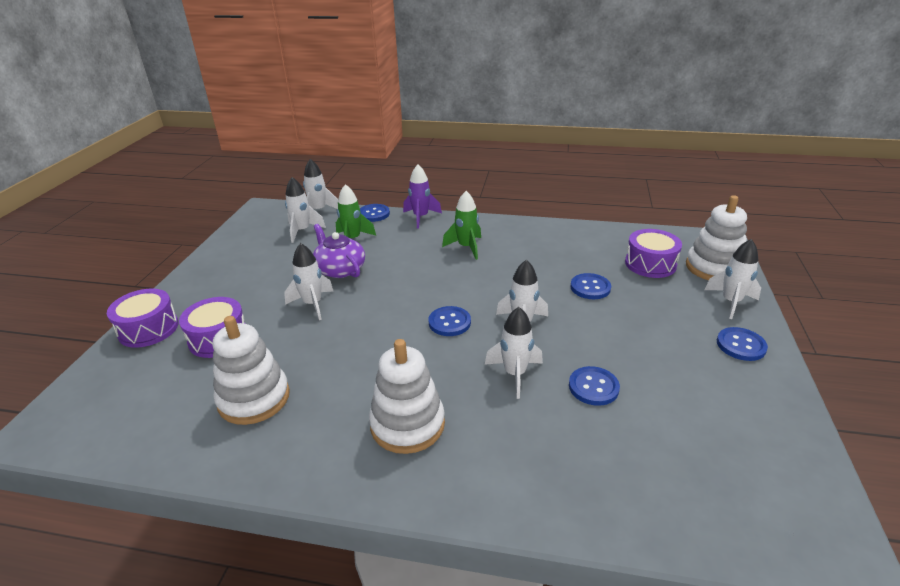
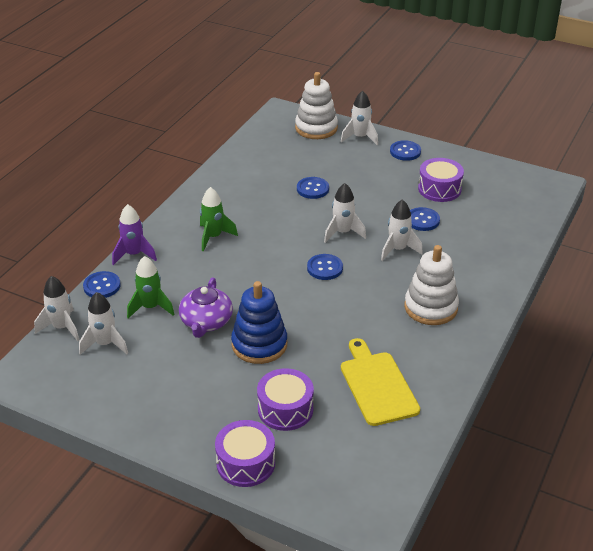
camera: 75 degrees left, 5 degrees up
(254, 398) = (377, 385): white stacking toy -> yellow cutting board
(313, 304) = (259, 344): white rocket -> blue stacking toy
(340, 269) = (206, 322): purple teapot -> purple teapot turned 60 degrees counterclockwise
(650, 264) = (296, 152): purple drum -> purple drum (439, 189)

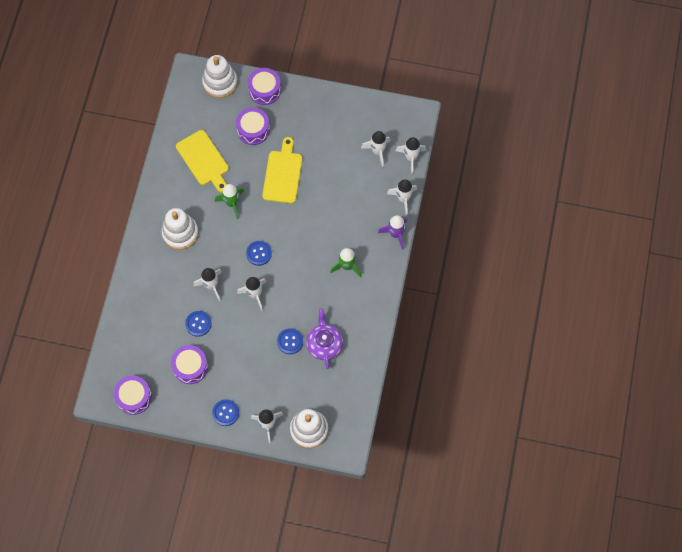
camera: 165 degrees right, 30 degrees up
(102, 286) = (403, 199): blue button -> white rocket
(151, 307) = (363, 188): green rocket -> green rocket (232, 203)
(206, 322) = (322, 184): purple teapot -> purple teapot (324, 344)
(259, 344) = (283, 174): blue stacking toy -> yellow cutting board
(321, 492) = (220, 83): none -> white stacking toy
(511, 178) = (134, 397): none -> purple drum

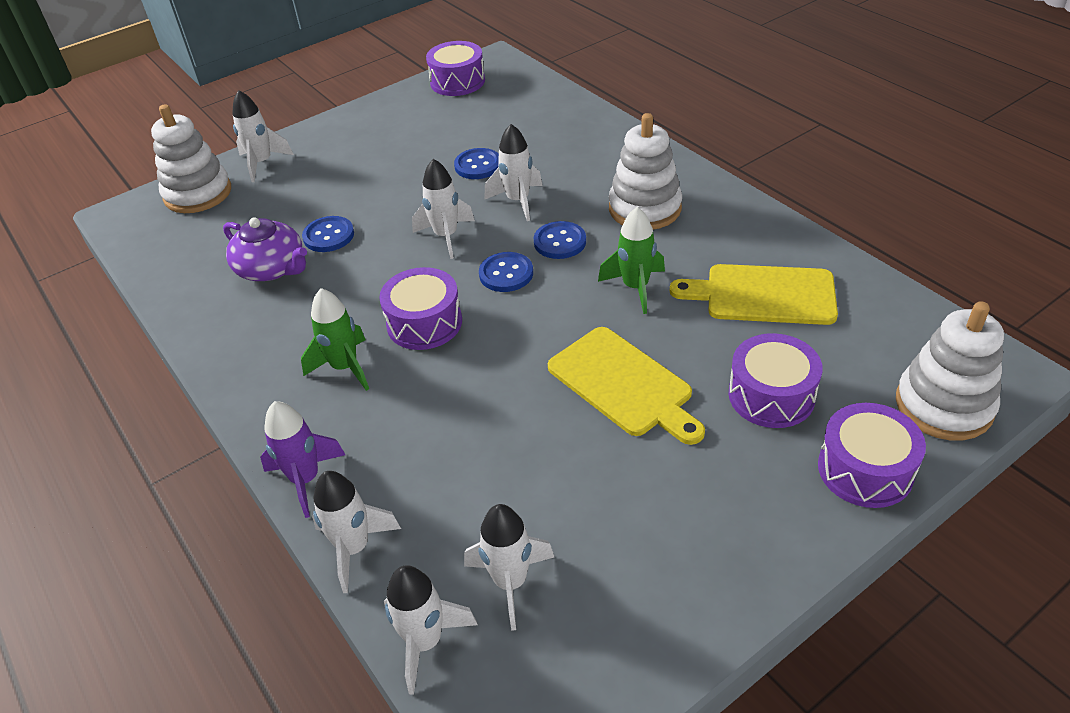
camera: 135 degrees right, 25 degrees down
(190, 367) = (430, 135): purple drum -> purple drum (424, 323)
(225, 413) = (331, 137): blue button -> blue button (560, 242)

